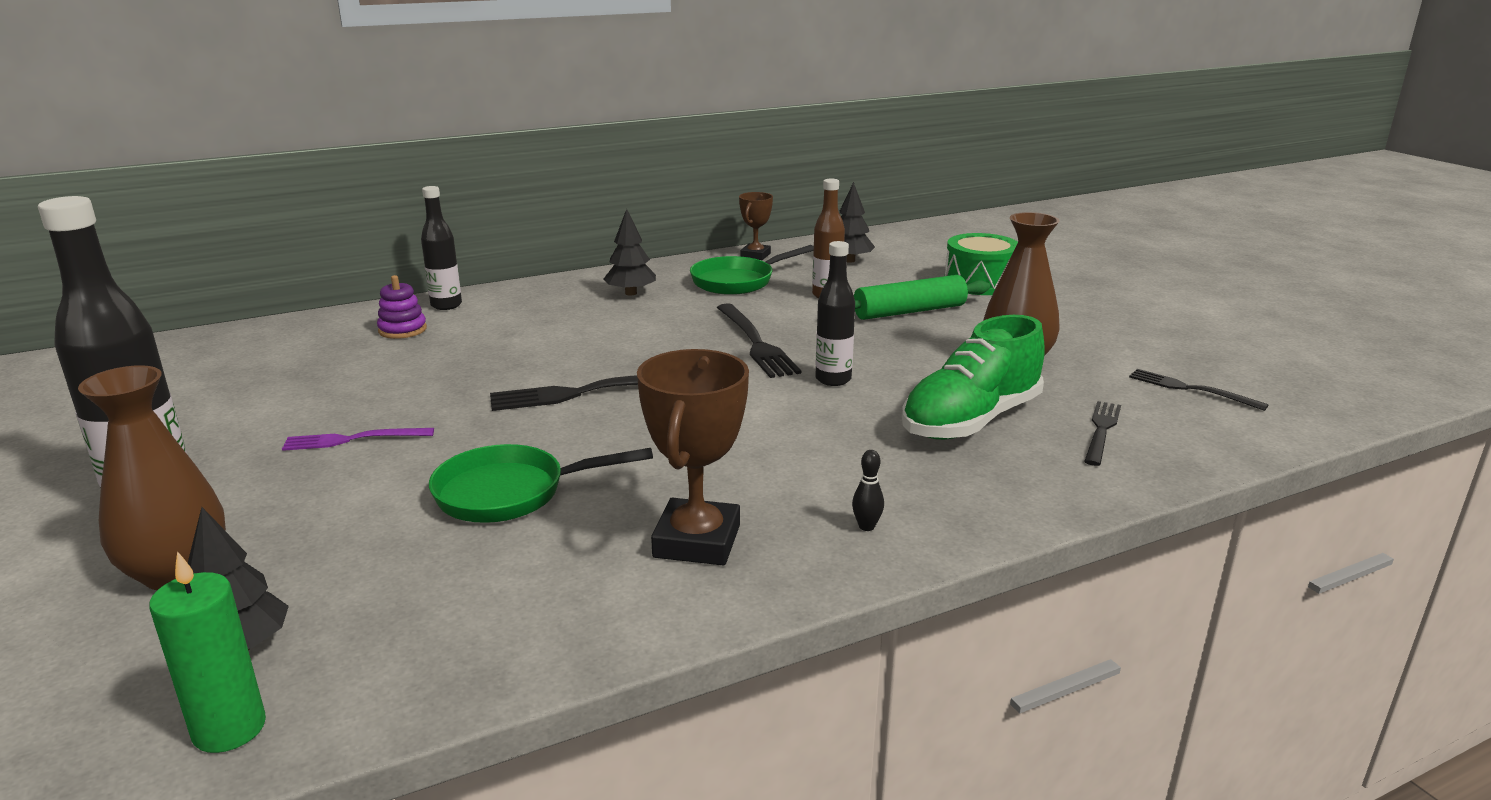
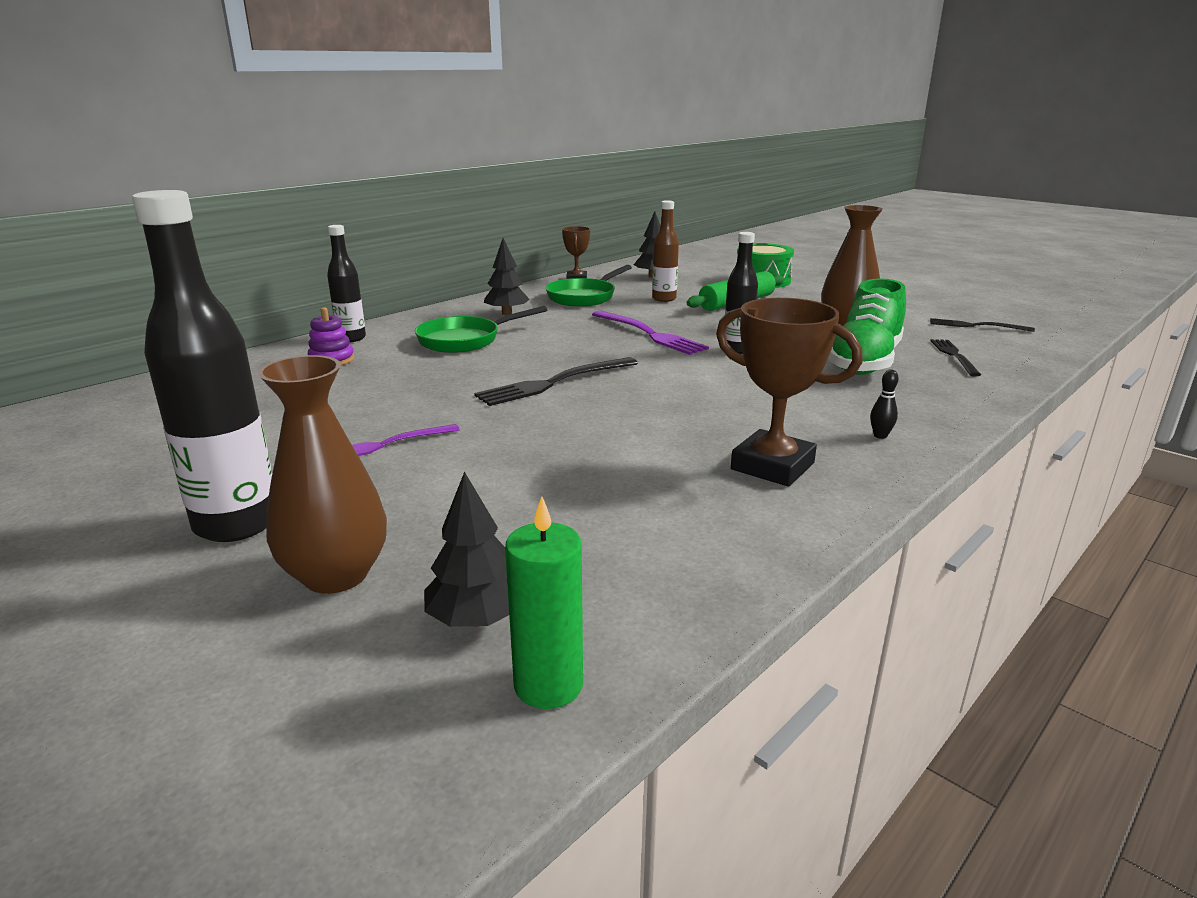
camera: 20 degrees left, 0 degrees up
(510, 493) = (580, 460): green pan -> green pan (465, 340)
(697, 541) = (772, 466): brown trophy -> brown trophy turned 45 degrees counterclockwise
(755, 343) = (649, 334): black fork -> purple fork

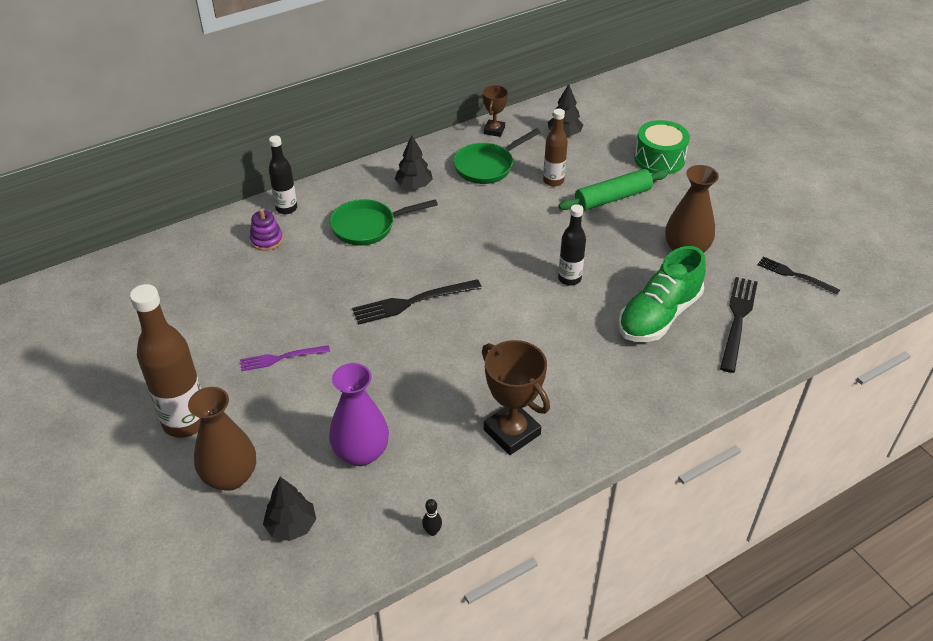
camera: 15 degrees right, 20 degrees up
(237, 524) = (185, 421): black bottle -> brown bottle
(548, 685) = (311, 577): green candle -> none
(558, 515) = (361, 453): none -> purple vase
(649, 334) = (513, 241): purple fork -> none
(880, 436) = (604, 414): black bowling pin -> black bowling pin (432, 531)
(954, 356) = (738, 320): black fork -> black fork, size x1.55

